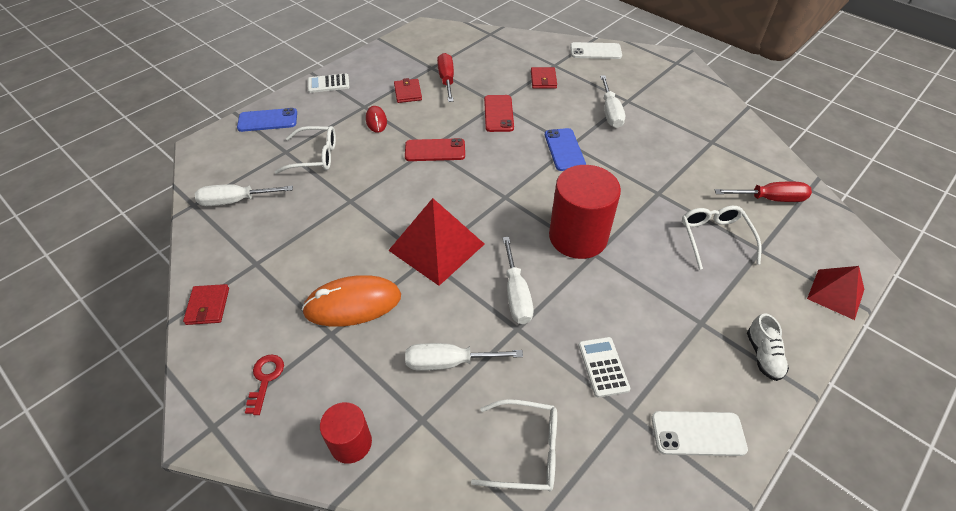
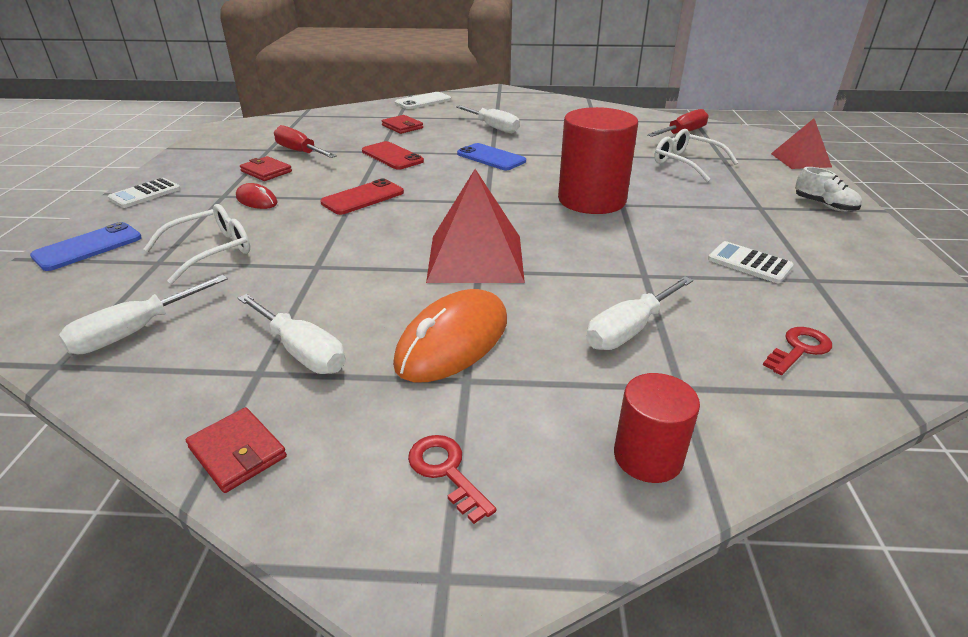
camera: 40 degrees left, 15 degrees down
(516, 294) = (605, 255): white screwdriver -> white screwdriver (301, 351)
(525, 451) = (799, 349): white glasses -> red key
(698, 433) = (873, 265): white phone -> none

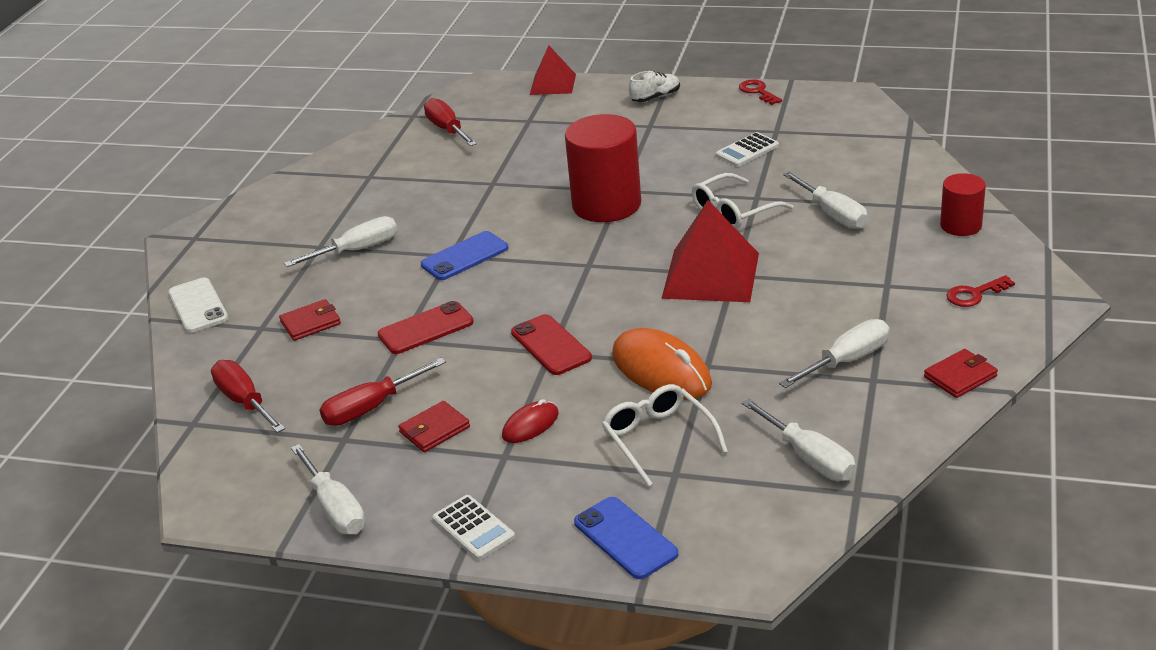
camera: 75 degrees left, 0 degrees up
(196, 155) = (335, 508): none -> white screwdriver
(319, 122) = (245, 401): none -> red screwdriver
(453, 341) = (840, 289): orange mouse -> orange mouse (661, 370)
(687, 163) = (535, 142): white glasses -> white glasses (734, 211)
(799, 349) = (861, 157): red key -> red key (758, 92)

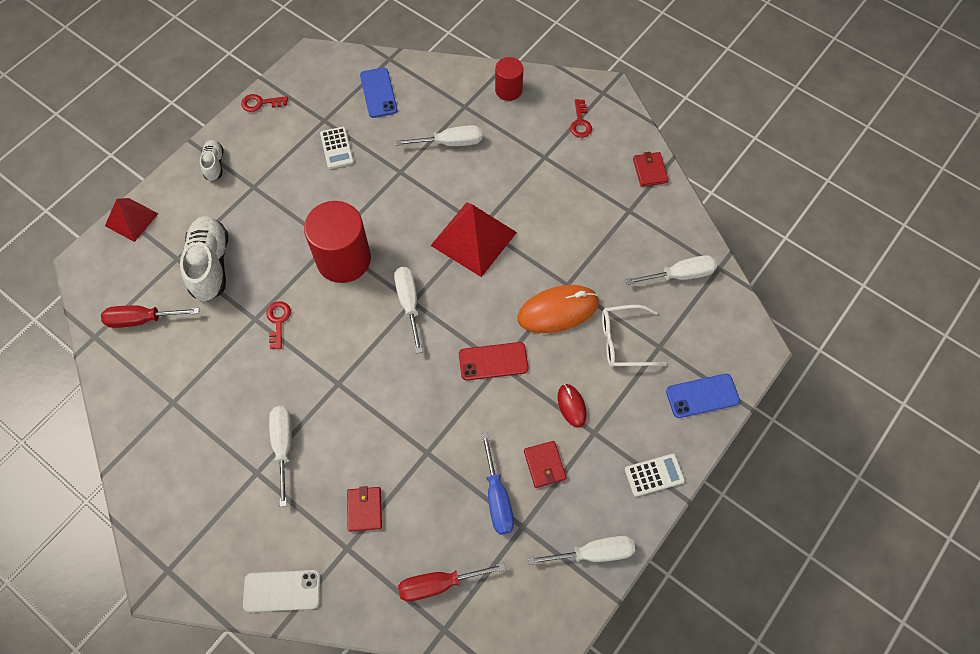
camera: 70 degrees left, 30 degrees up
(371, 407) = (497, 498): red screwdriver -> blue screwdriver
(426, 328) = (423, 432): red phone -> none
(465, 256) = (347, 374): blue phone -> blue phone (378, 93)
(499, 196) = (278, 321): none -> red key
(535, 138) = (210, 265): none -> white shoe
(734, 211) = (408, 191): white glasses -> none
(847, 360) = (605, 213): white screwdriver -> white screwdriver (409, 303)

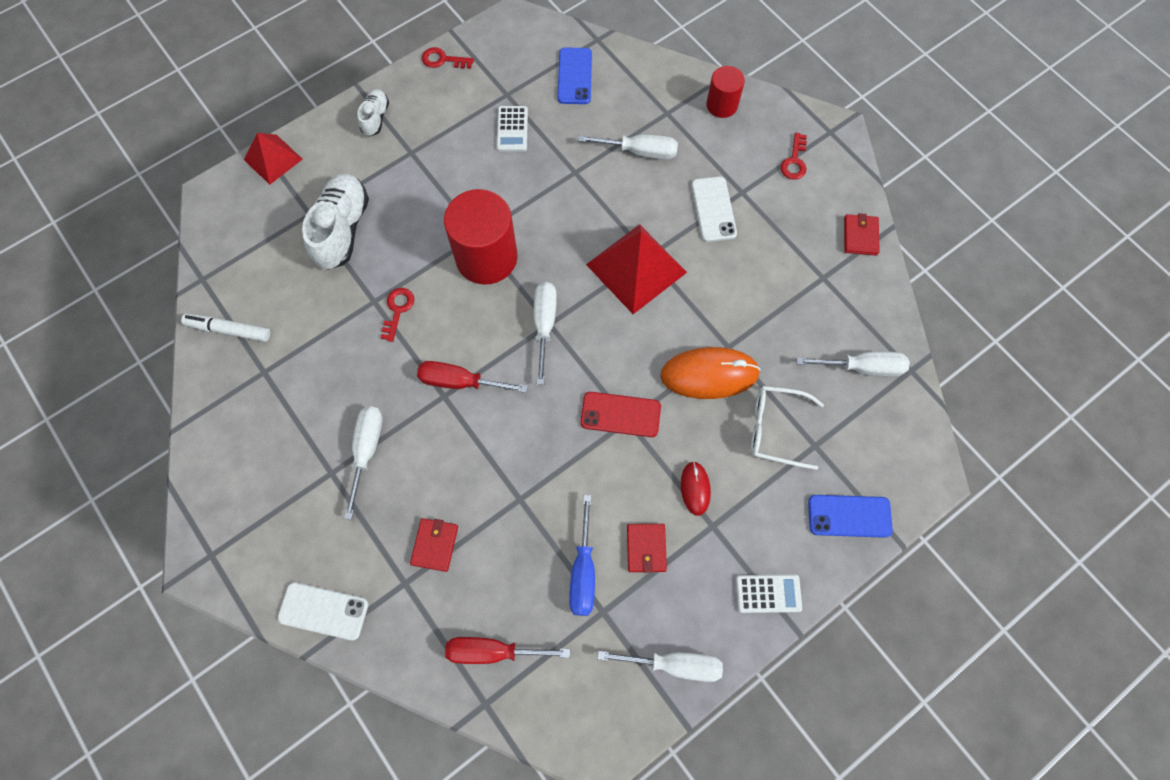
camera: 15 degrees right, 5 degrees up
(131, 374) = (229, 330): none -> white marker
(142, 319) = (255, 272): red screwdriver -> red screwdriver (460, 382)
(524, 176) = (713, 209): none -> white phone

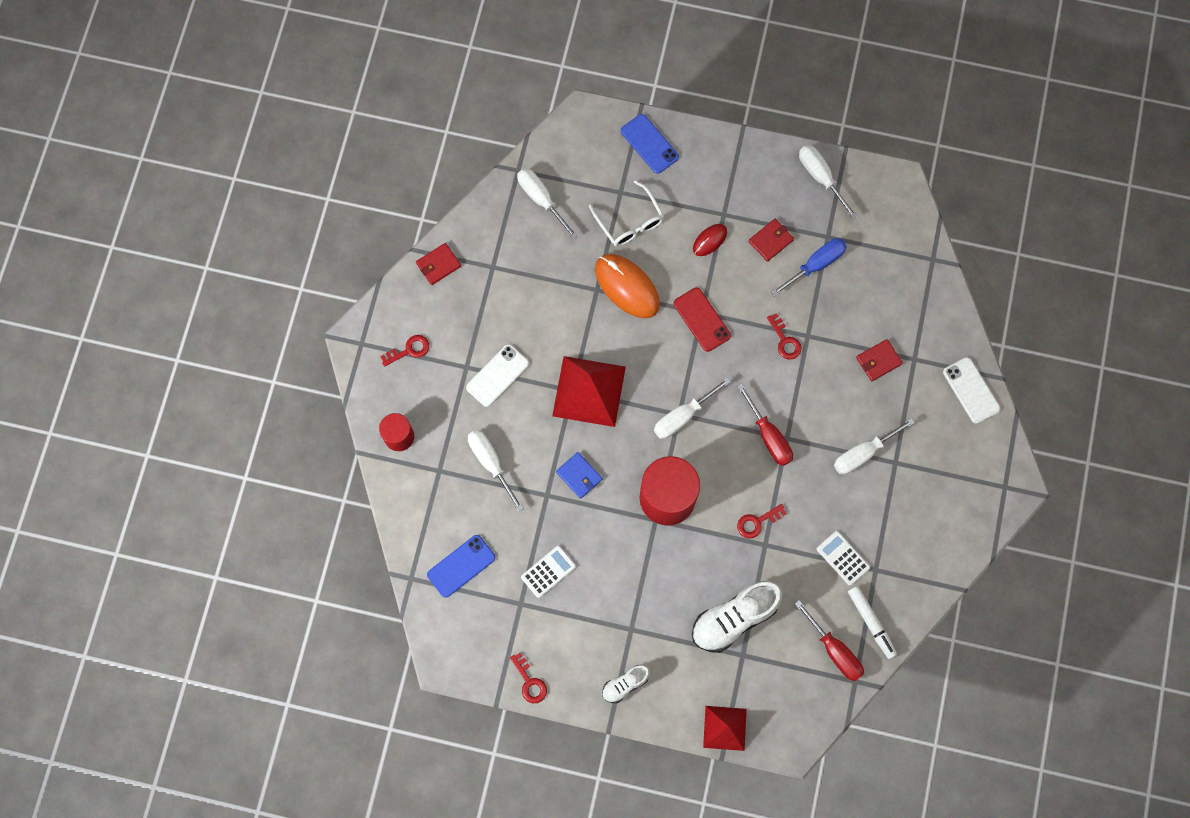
camera: 130 degrees left, 5 degrees up
(492, 651) = (903, 278): red screwdriver -> red screwdriver (834, 650)
(534, 473) = (785, 340): none -> red key
(568, 206) = (579, 476): none -> blue wallet
(768, 593) = (736, 156): white calculator -> white calculator (843, 558)

